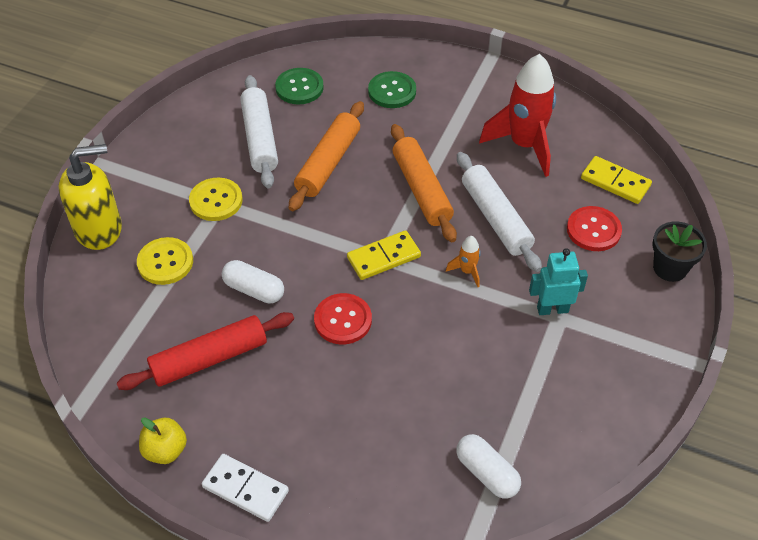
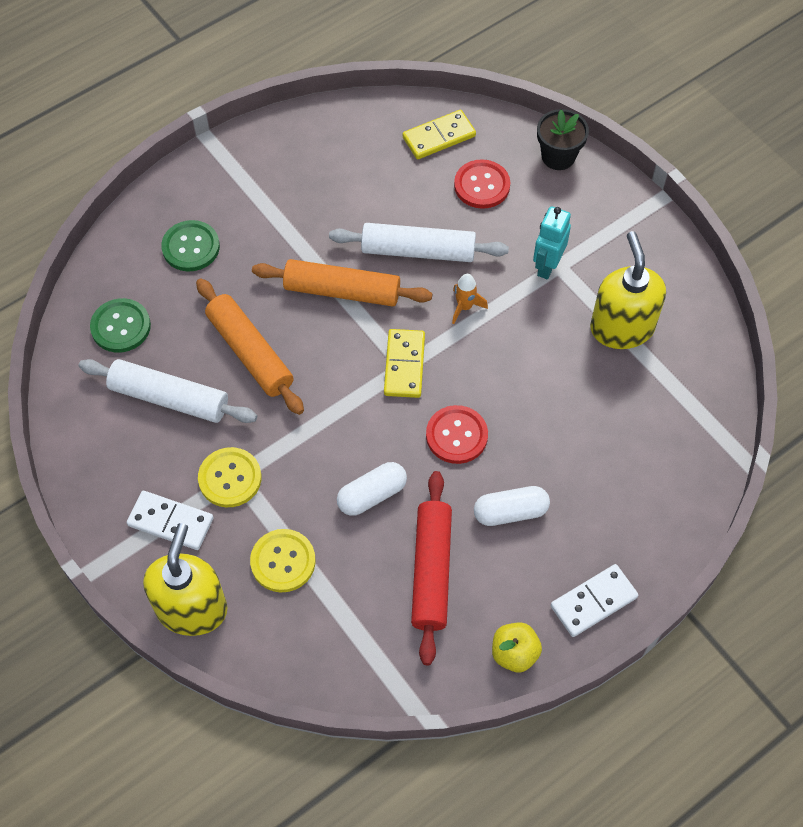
camera: 60 degrees left, 10 degrees up
(161, 185) = (170, 522): none -> white domino
(486, 473) = (680, 406): white capsule -> white capsule (510, 512)
(524, 145) = (345, 178): red rocket -> none
(533, 391) = (621, 327): none -> yellow soap dispenser

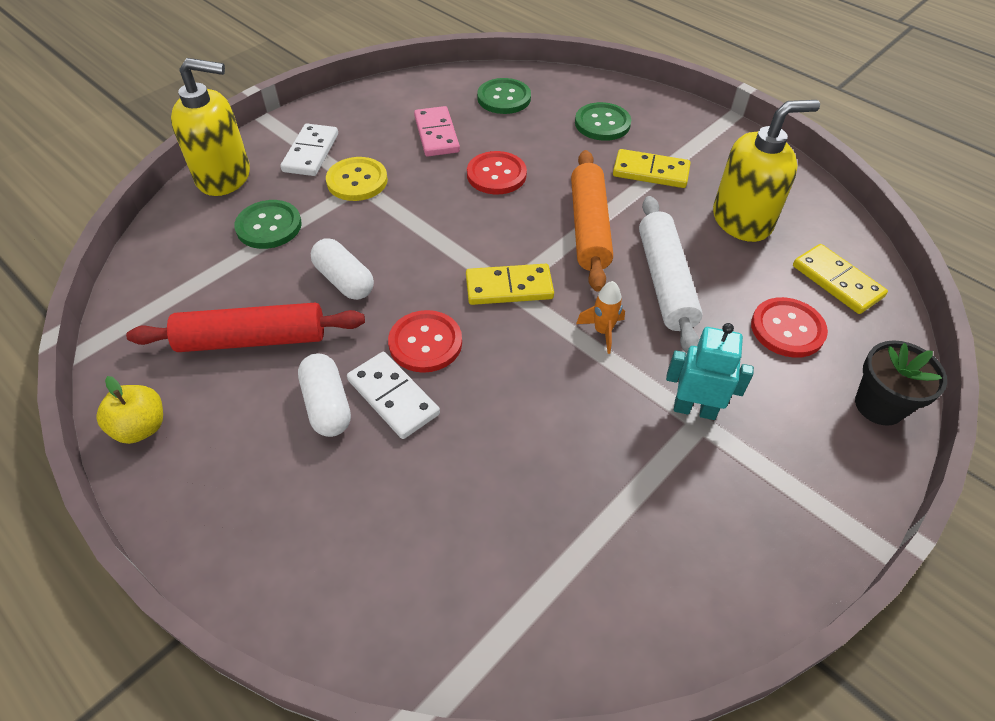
camera: 80 degrees right, 10 degrees down
(169, 398) = (436, 134): white rolling pin -> pink domino
(250, 352) = (496, 175): orange rolling pin -> red button
(276, 225) = (650, 172): none -> yellow domino
(283, 561) = (269, 226): yellow button -> green button
(593, 602) = (199, 508): white domino -> white domino (393, 397)
(621, 327) = (625, 508): yellow soap dispenser -> yellow soap dispenser (742, 220)

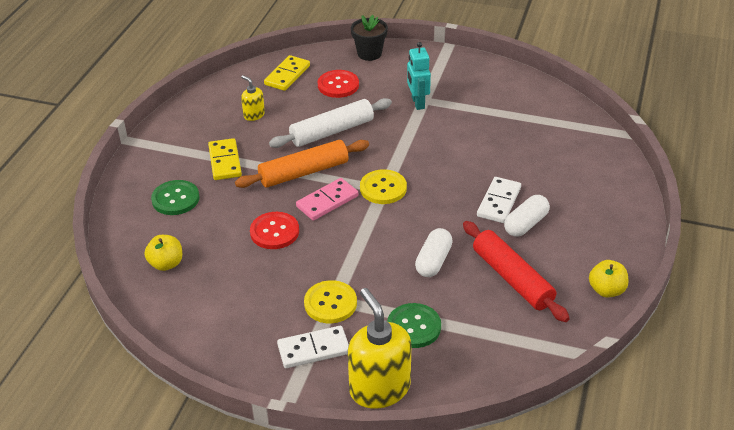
camera: 115 degrees left, 10 degrees down
(425, 343) = (453, 205): red button -> none
(436, 134) = (242, 283): pink domino -> pink domino (327, 201)
(504, 98) = (166, 264): green button -> yellow apple
(509, 287) = (383, 188): yellow domino -> yellow button
(602, 331) = (390, 143): orange rocket -> none
(742, 220) = (254, 115): yellow soap dispenser -> yellow soap dispenser, size x0.49

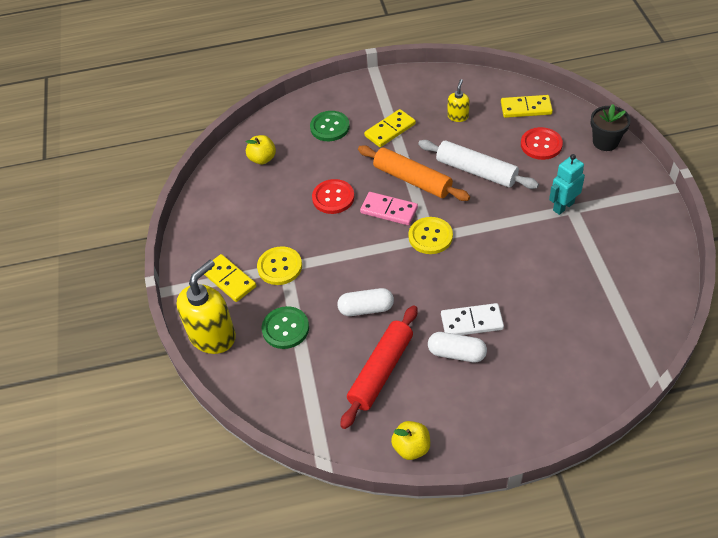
camera: 65 degrees right, 10 degrees up
(313, 349) = (229, 280): white domino -> yellow domino

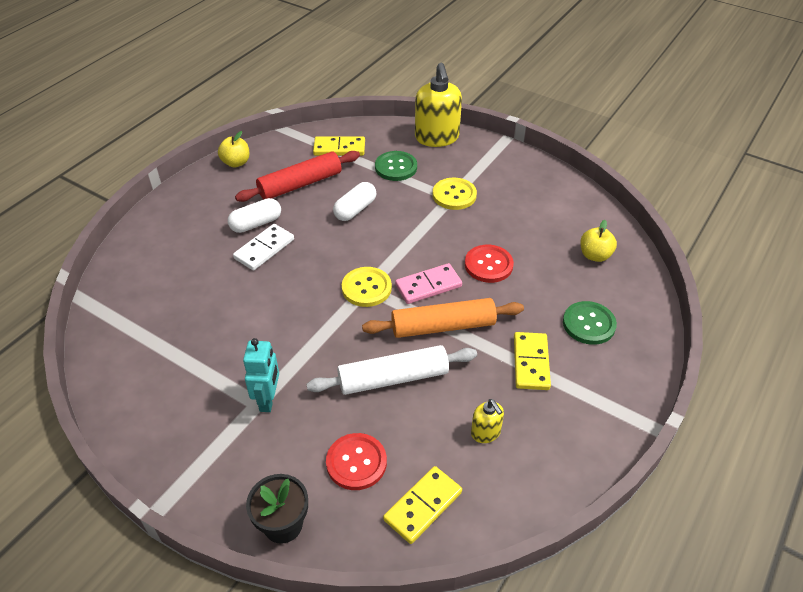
camera: 130 degrees right, 5 degrees down
(229, 280) = (476, 167): yellow domino -> yellow domino (339, 148)
(381, 371) = (300, 184): red rolling pin -> red rolling pin turned 75 degrees clockwise

